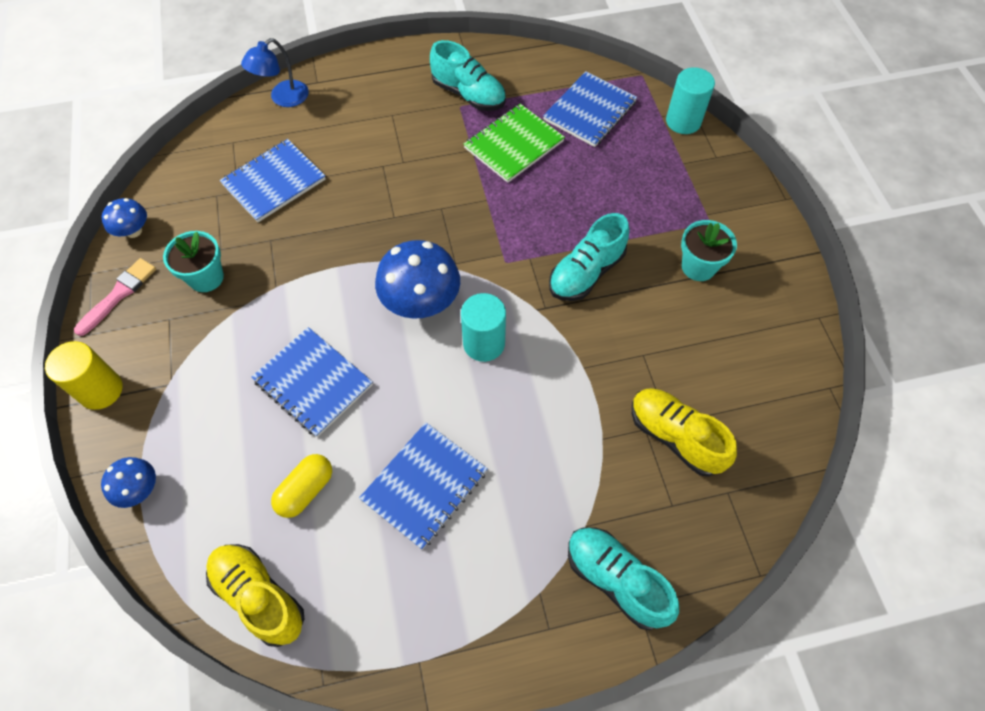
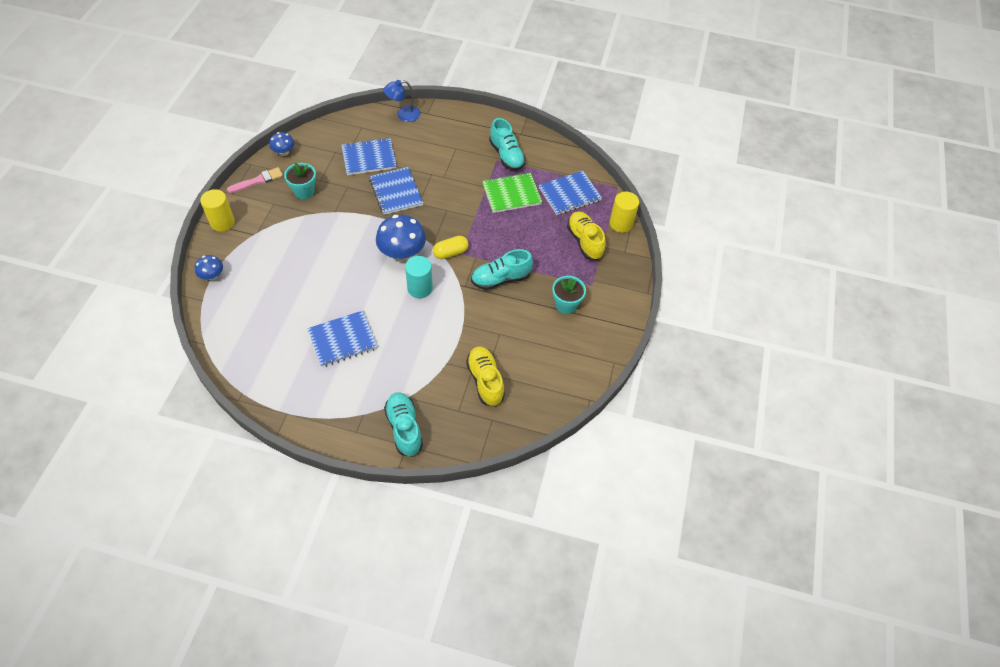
camera: 25 degrees right, 5 degrees down
(259, 596) = (235, 348): yellow shoe -> yellow shoe (584, 241)
(305, 490) = (286, 313): yellow capsule -> yellow capsule (450, 252)
(313, 382) = (322, 266): blue notebook -> blue notebook (396, 192)
(683, 121) = (621, 224): turquoise cylinder -> yellow cylinder

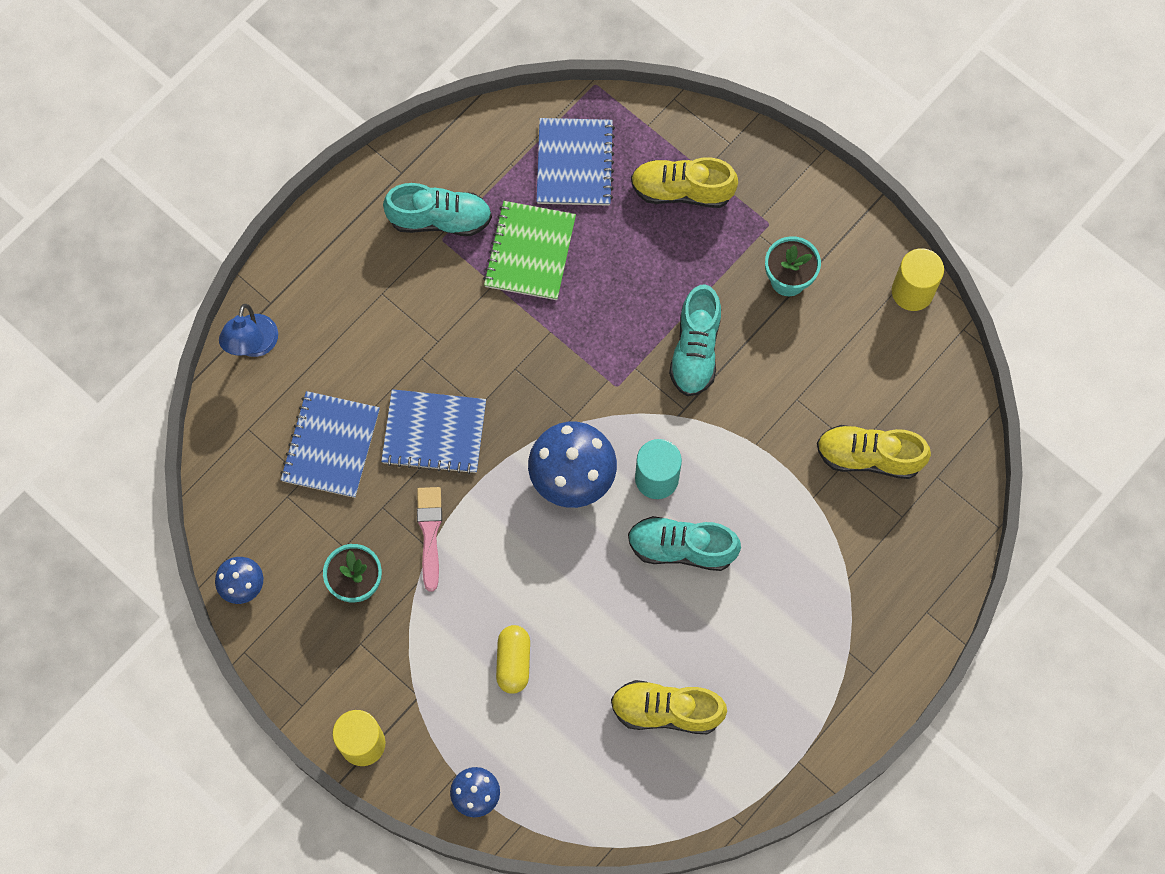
camera: 60 degrees left, 15 degrees up
(258, 181) = (291, 653): pink brush -> pink brush (430, 533)
(291, 340) = (666, 711): none -> yellow shoe
(343, 339) = (701, 632): blue notebook -> none
(404, 428) = (898, 604): turquoise shoe -> turquoise shoe (681, 548)
(450, 252) = (607, 401): yellow capsule -> yellow capsule (513, 662)
(621, 224) = (673, 119): yellow cylinder -> yellow cylinder (912, 291)

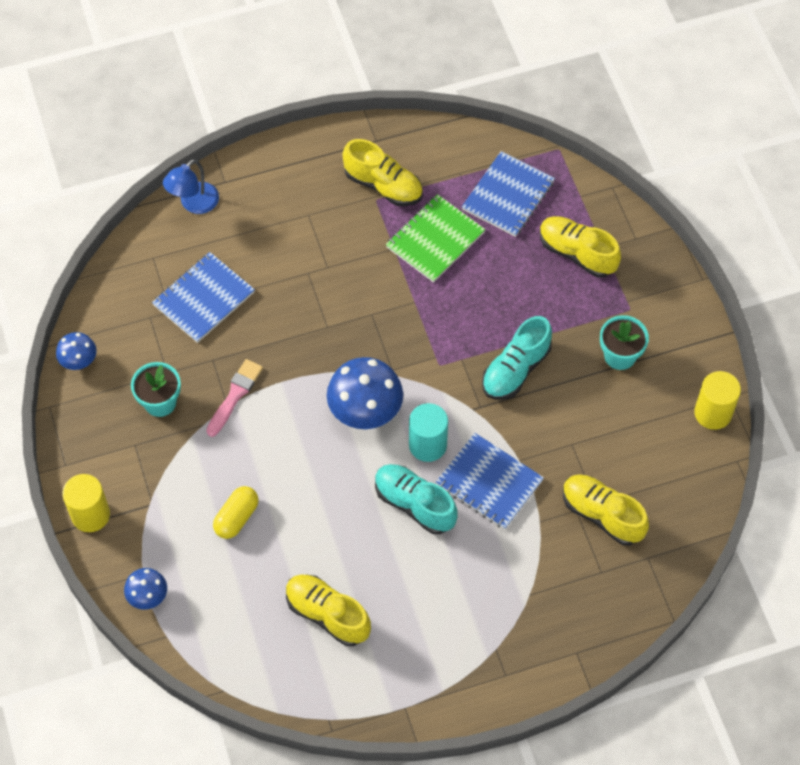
camera: 30 degrees right, 10 degrees down
(434, 432) = (284, 328): blue notebook -> blue notebook (489, 482)
(440, 219) = (383, 185): turquoise shoe -> yellow shoe

